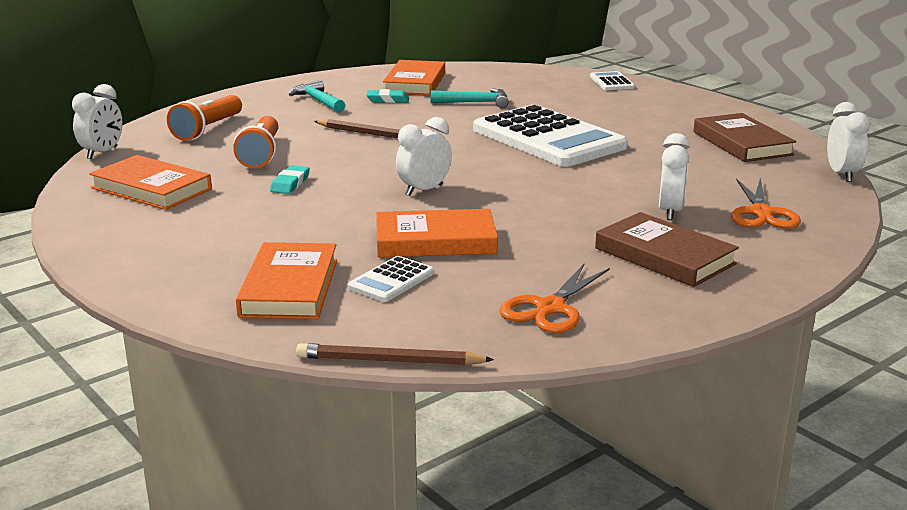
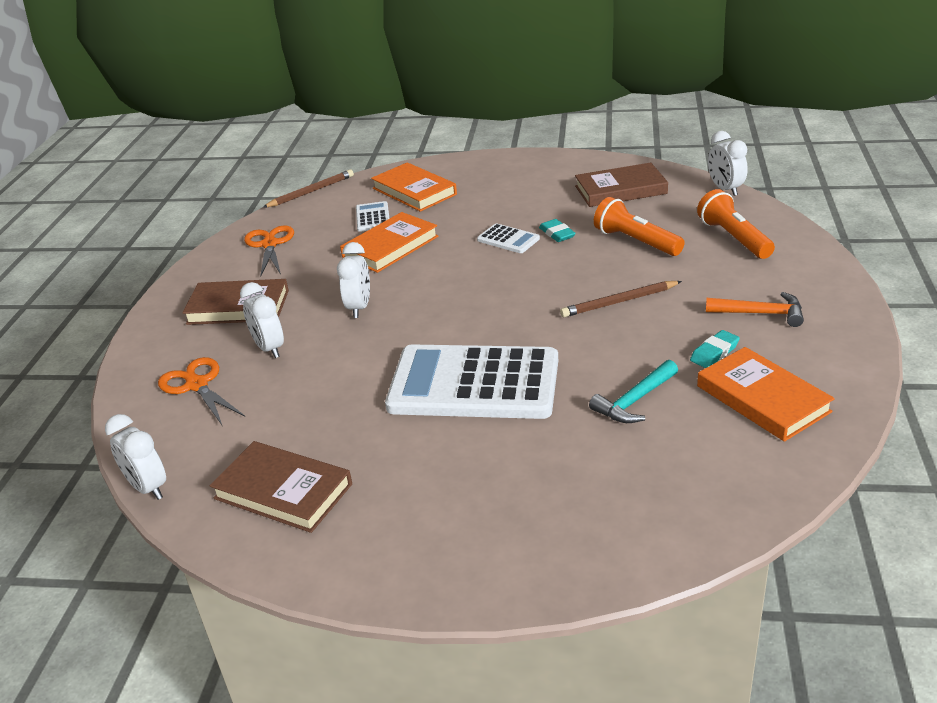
camera: 140 degrees right, 10 degrees up
(151, 188) = (620, 190): orange book -> brown book
(318, 101) = (761, 313): turquoise hammer -> orange hammer
(424, 190) = (465, 274): white clock -> white clock (359, 307)
(612, 82) = (579, 560): white calculator -> white calculator (508, 239)

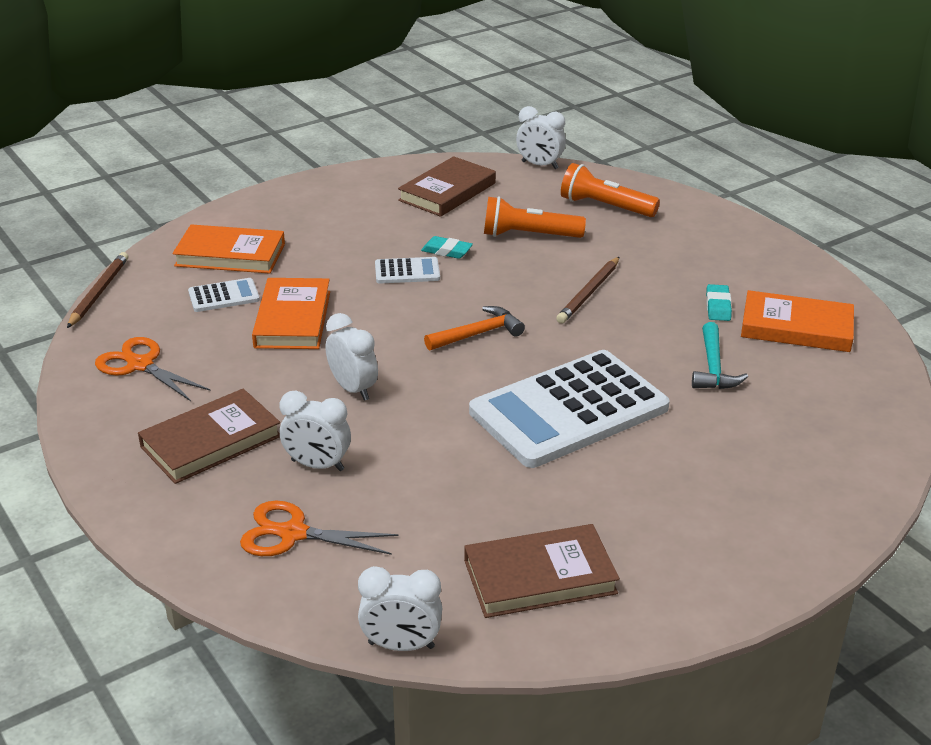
camera: 45 degrees left, 0 degrees up
(373, 217) = (224, 296): white calculator -> white calculator turned 120 degrees clockwise
(761, 313) = (709, 262): orange hammer -> orange hammer (478, 334)

